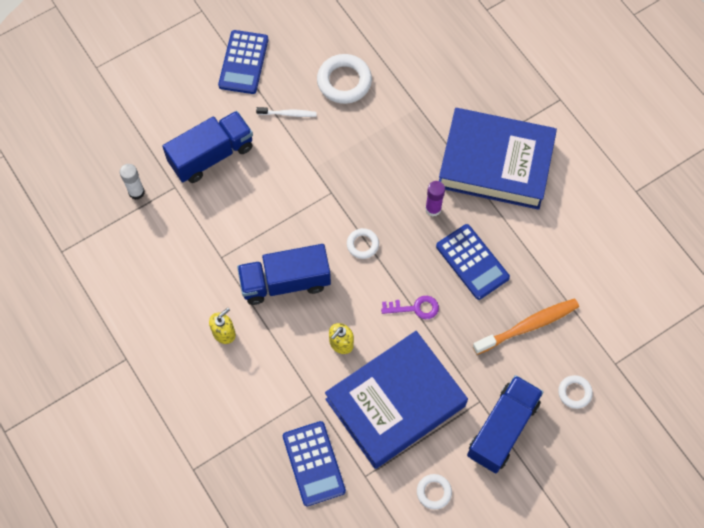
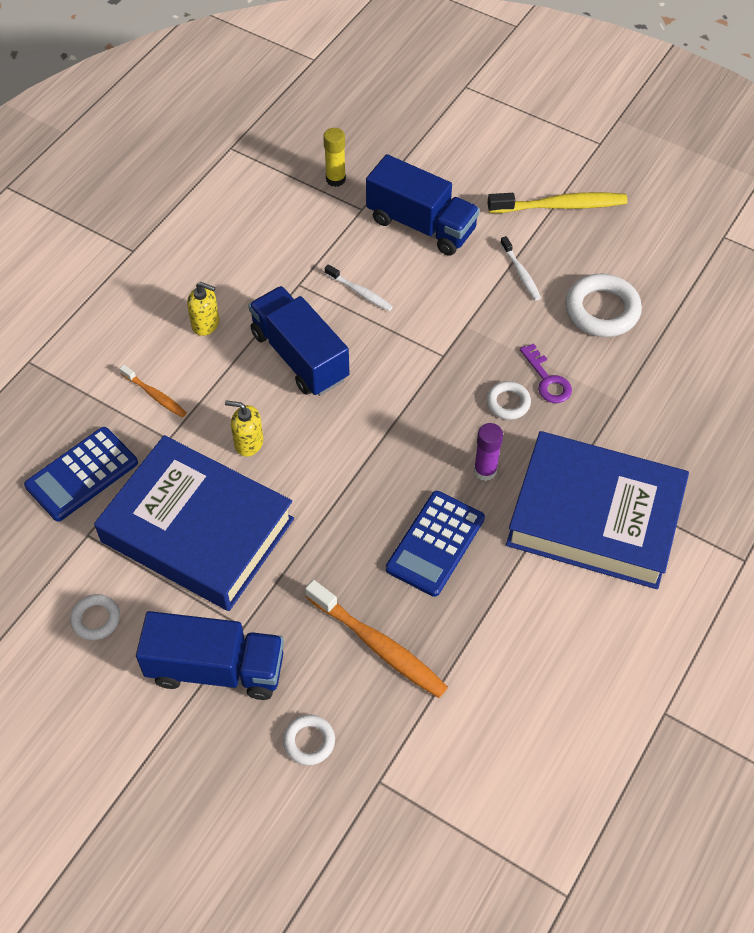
camera: 65 degrees right, 10 degrees down
(136, 192) = (335, 179): white glue stick -> yellow glue stick
(243, 62) = (559, 206): blue calculator -> yellow toothbrush
(250, 220) = (359, 292): none -> white toothbrush
(270, 390) = (155, 395): none -> orange toothbrush
(362, 245) = (391, 414): white ring -> white ring (508, 403)
(415, 308) = (336, 503): purple key -> purple key (547, 380)
(495, 163) = (594, 517): blue book -> blue book turned 60 degrees counterclockwise

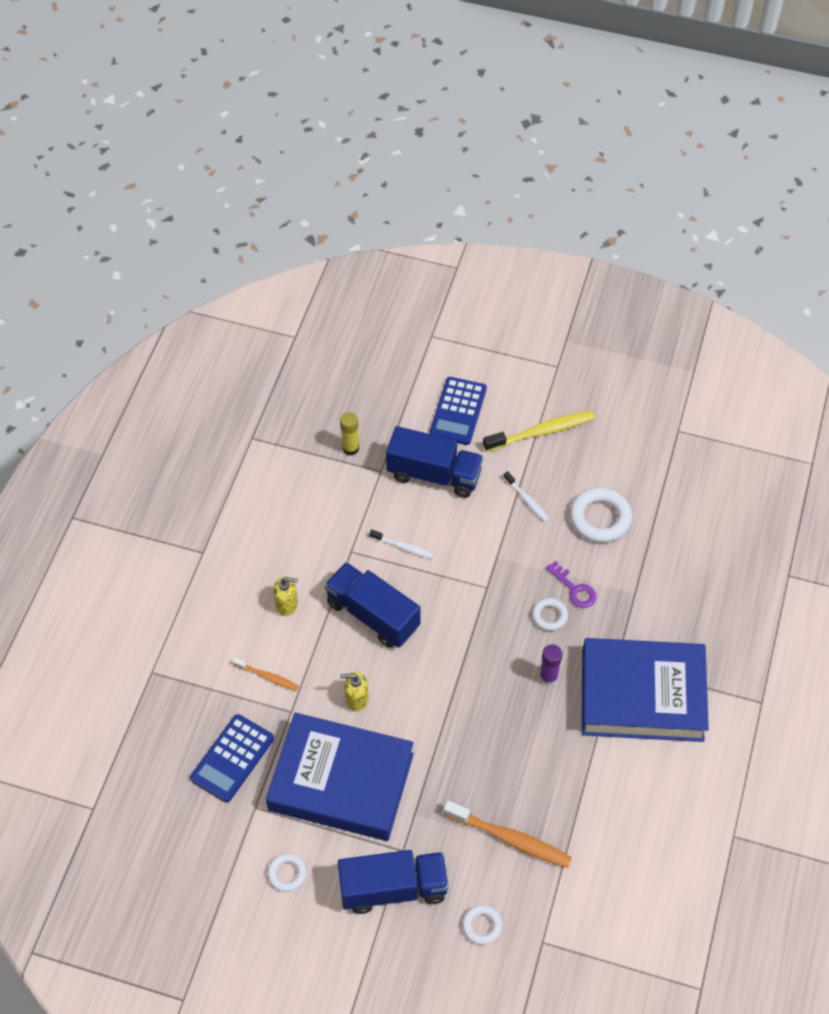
camera: 15 degrees left, 0 degrees up
(435, 544) = (528, 747): blue calculator -> blue calculator (458, 411)

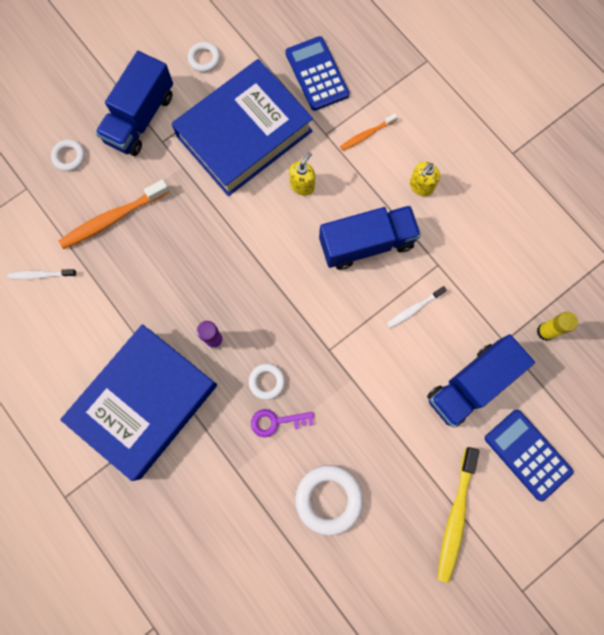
camera: 125 degrees right, 20 degrees up
(527, 500) = (391, 447): white toothbrush -> white toothbrush (41, 275)

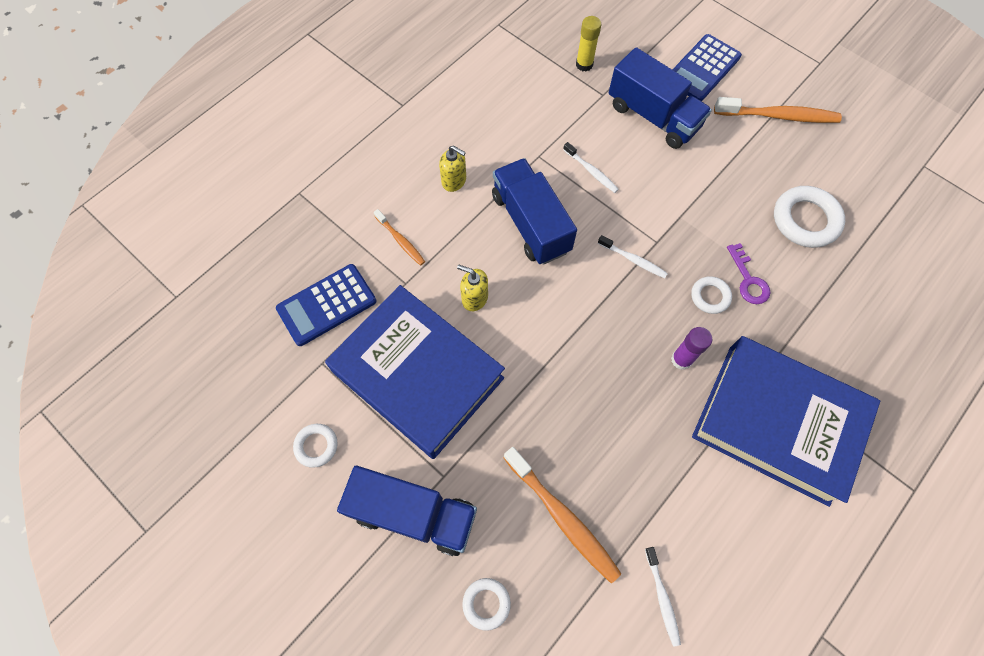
camera: 100 degrees left, 10 degrees down
(315, 324) = (633, 260): none -> white toothbrush
(455, 516) = (778, 116): yellow toothbrush -> orange toothbrush

